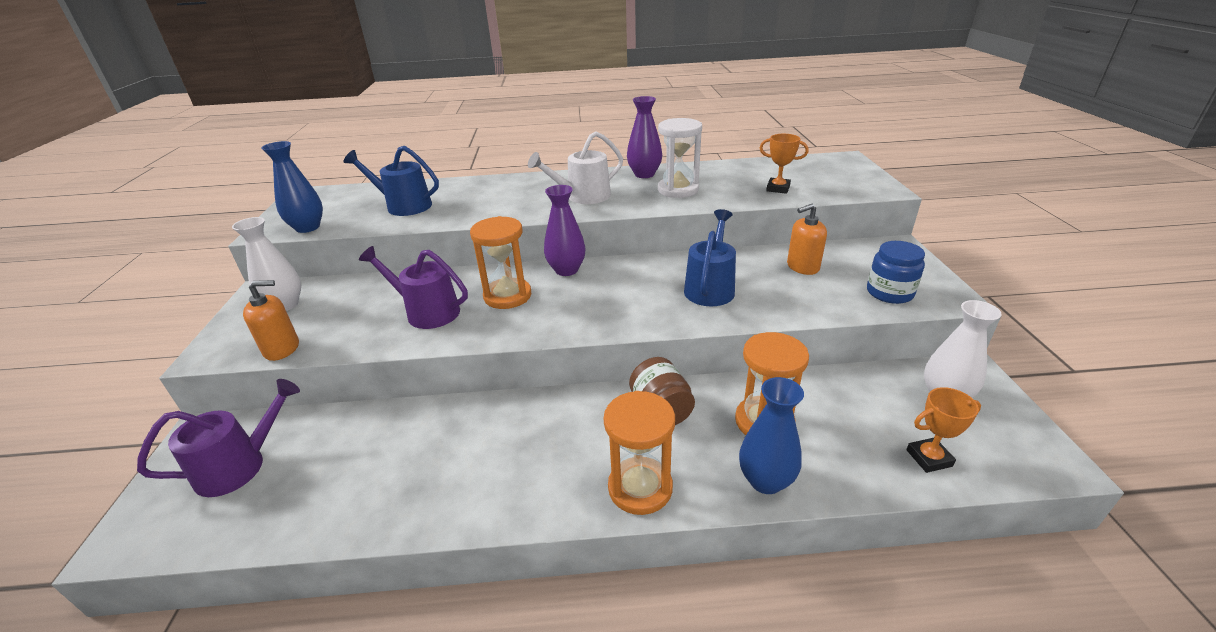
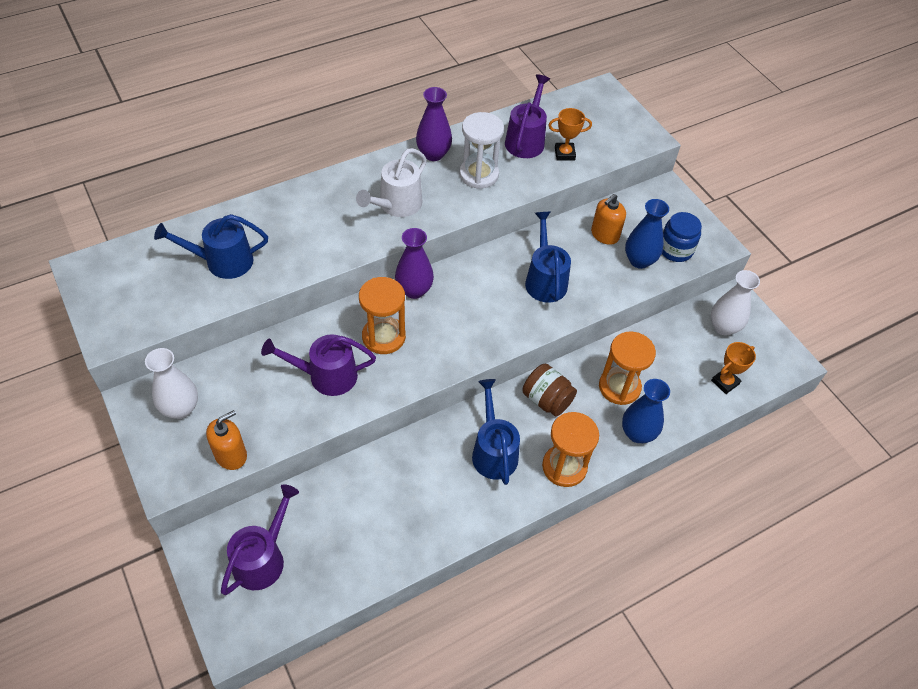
camera: 30 degrees left, 20 degrees up
(308, 227) = (149, 320): blue vase -> blue vase (639, 260)
(562, 442) = (493, 451): none -> blue watering can
(742, 177) = (526, 140): none -> purple watering can

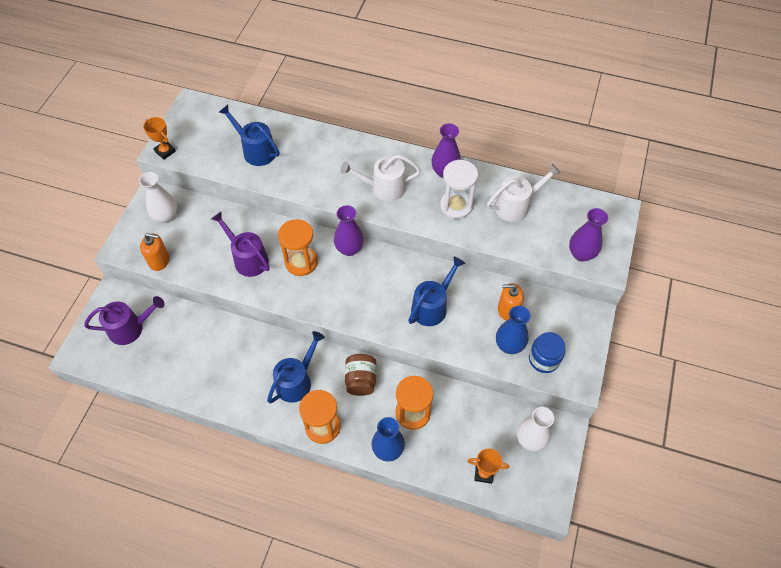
camera: 50 degrees right, 5 degrees up
(526, 140) = (516, 205): purple watering can -> white watering can
(564, 154) = (530, 234): orange trophy -> orange trophy (165, 151)
(619, 141) = (581, 254): none -> purple vase

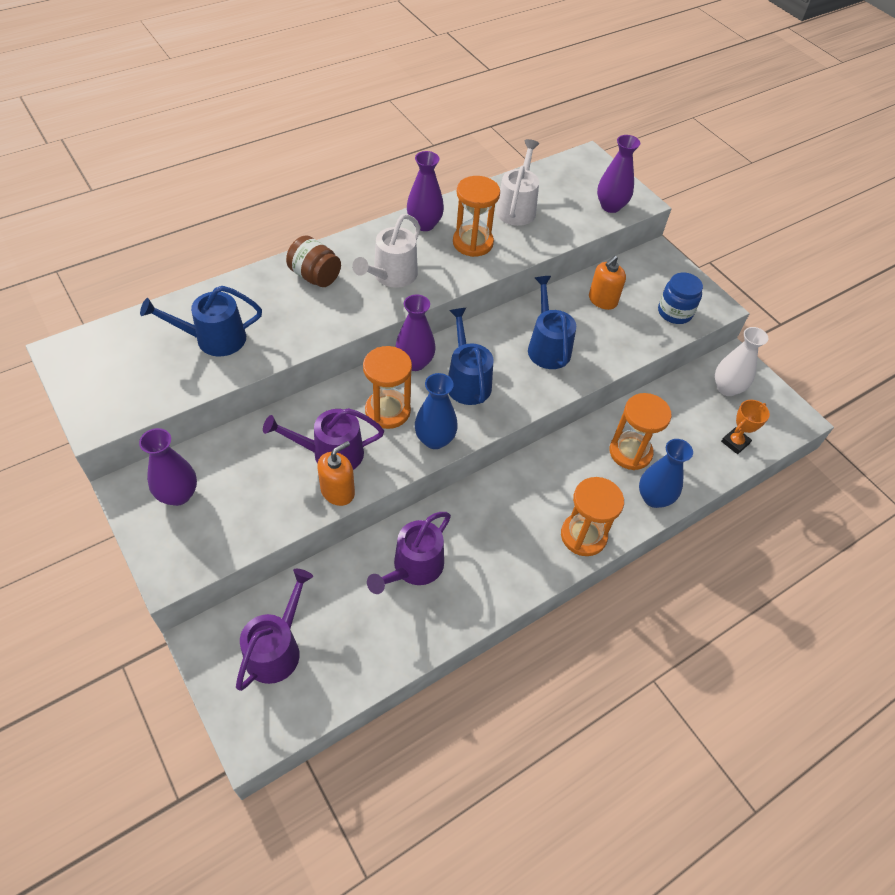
camera: 55 degrees left, 5 degrees down
(159, 260) = (236, 541): orange soap dispenser -> orange soap dispenser (338, 491)
(165, 151) = (102, 420): orange trophy -> none
(166, 216) = (178, 494): white vase -> purple vase
(227, 354) = (414, 567): none -> purple watering can
(296, 381) = (509, 524): blue watering can -> blue watering can (467, 381)
(361, 380) = (558, 469): brown jar -> brown jar (315, 276)
(456, 206) = (472, 243): white hourglass -> orange hourglass
(509, 345) = (640, 324): blue vase -> blue vase (435, 439)

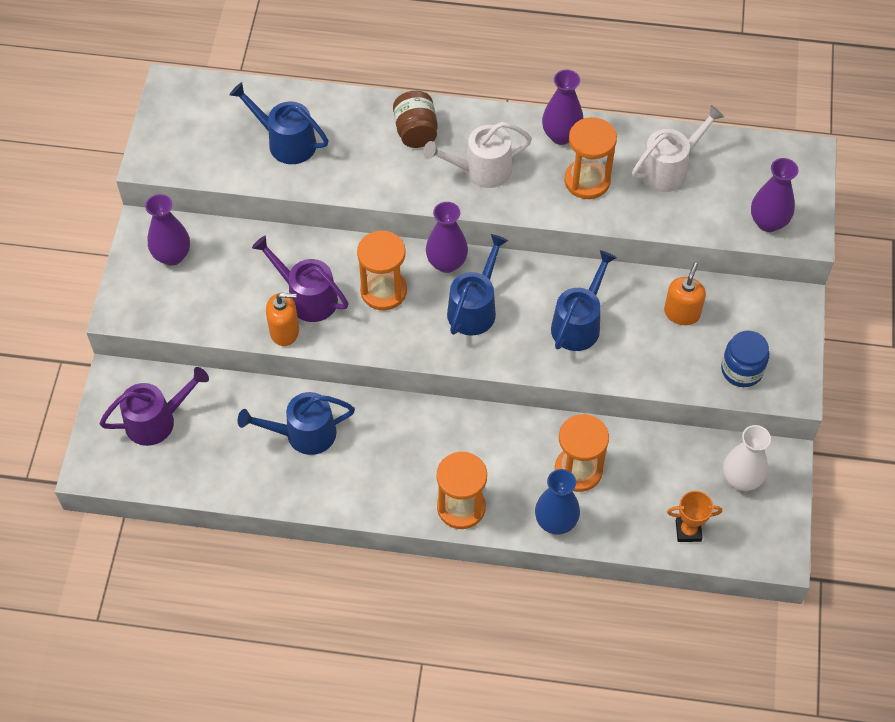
camera: 45 degrees right, 5 degrees up
(414, 567) = (304, 434): purple watering can -> blue watering can
(435, 439) = (397, 340): blue vase -> none
(602, 300) = (682, 313): orange soap dispenser -> orange soap dispenser turned 120 degrees clockwise

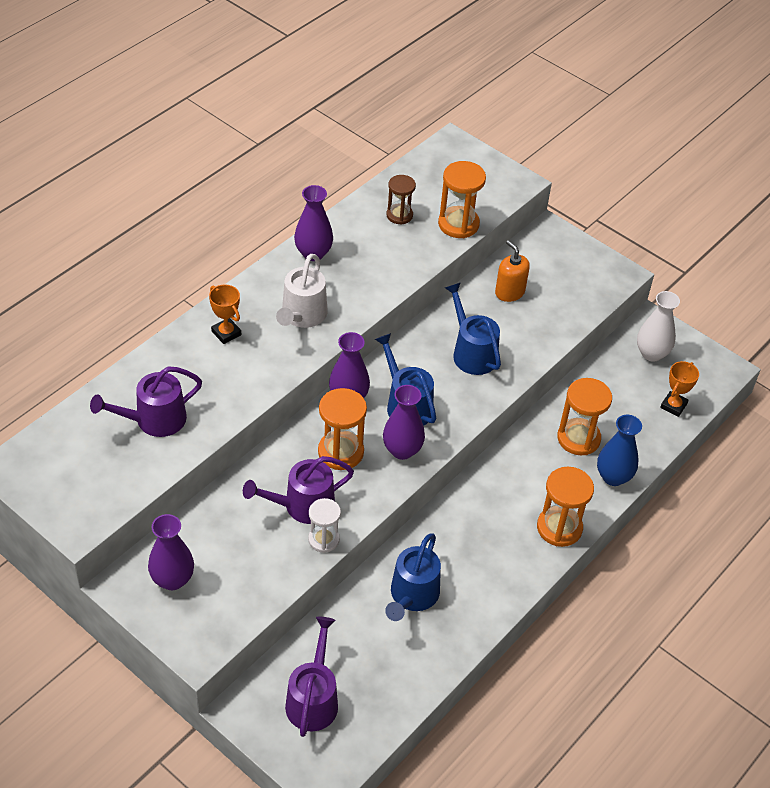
camera: 60 degrees left, 10 degrees down
(284, 331) = (323, 539): orange soap dispenser -> white hourglass
(286, 142) = (154, 420): blue watering can -> purple watering can
(416, 132) = (226, 333): brown jar -> orange trophy
(587, 181) = (369, 263): orange hourglass -> orange hourglass (458, 224)
(669, 169) = (399, 215): white watering can -> brown hourglass
(742, 370) = (583, 289): blue jar -> none
(768, 222) = (491, 193): purple vase -> purple vase (402, 450)

